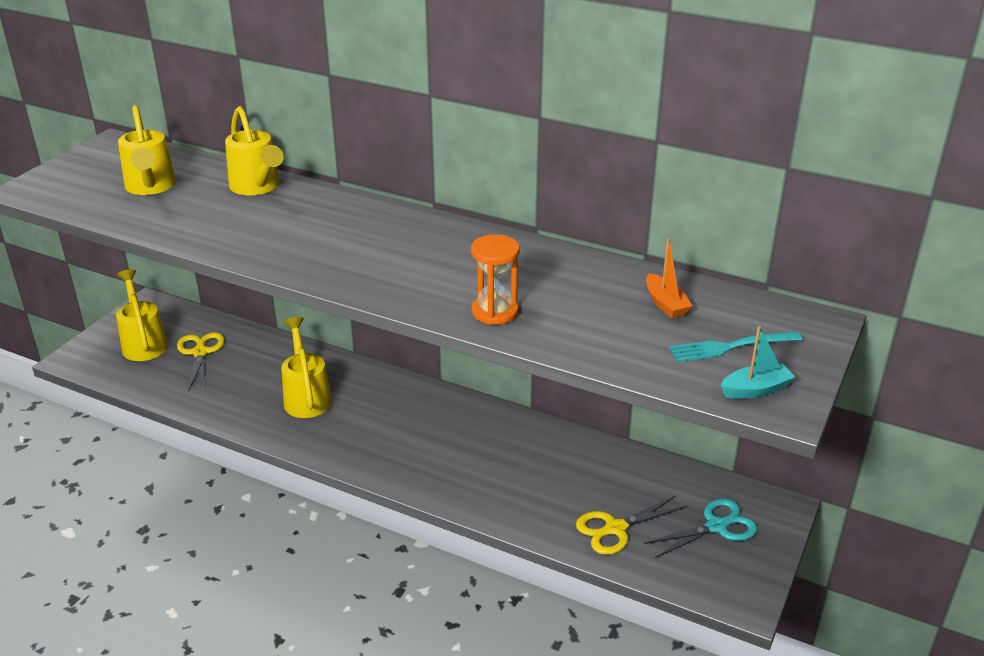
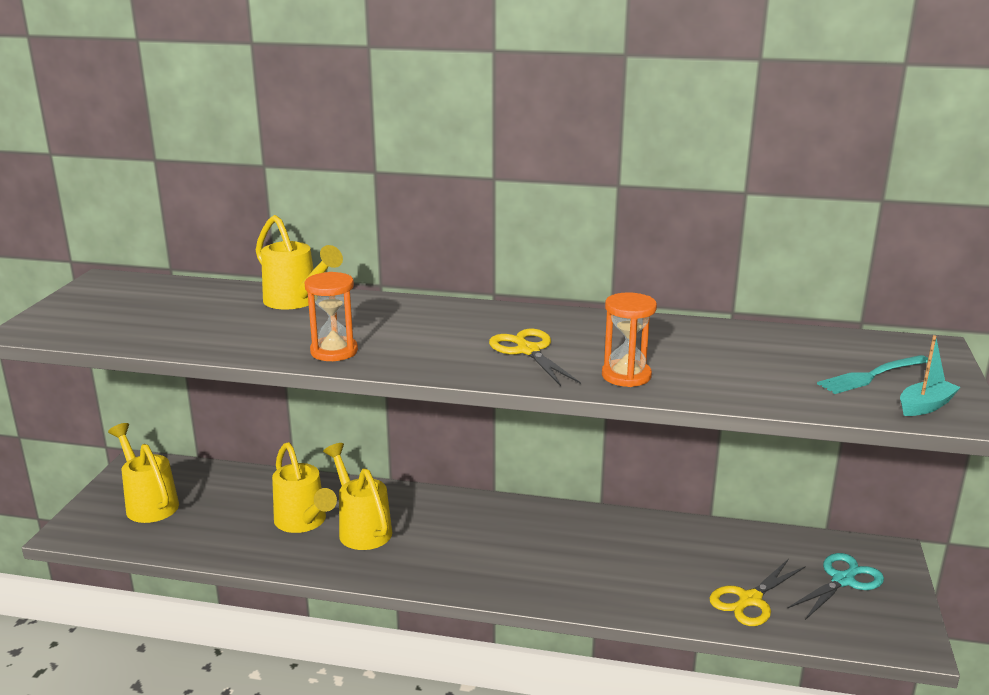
camera: 15 degrees left, 10 degrees down
(150, 188) = (176, 313): yellow watering can -> yellow watering can (304, 523)
(200, 352) = (220, 503): yellow scissors -> yellow scissors (528, 350)
(257, 247) = (334, 351): none -> orange hourglass
(665, 304) = (782, 350): orange boat -> none

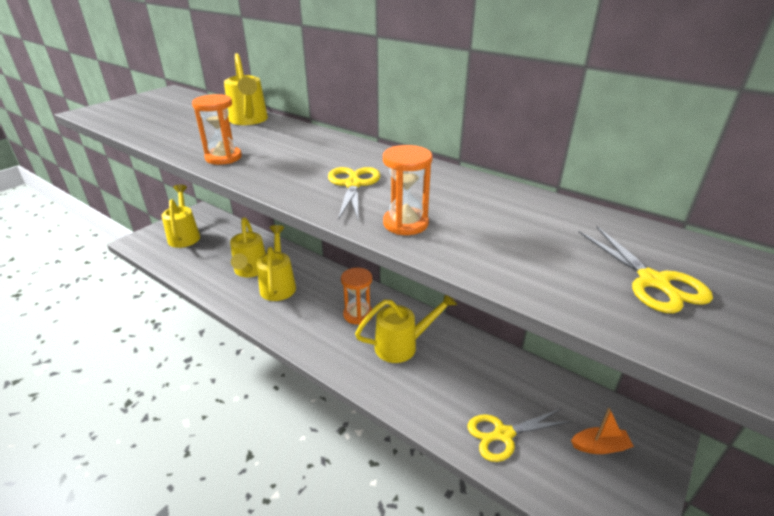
camera: 25 degrees right, 10 degrees up
(499, 533) = (358, 314): none -> orange hourglass
(581, 550) = (403, 345): none -> yellow watering can
(843, 580) = (599, 446): turquoise scissors -> orange boat
(871, 375) = (653, 282): turquoise fork -> yellow scissors
(925, 406) = (693, 336): turquoise boat -> none

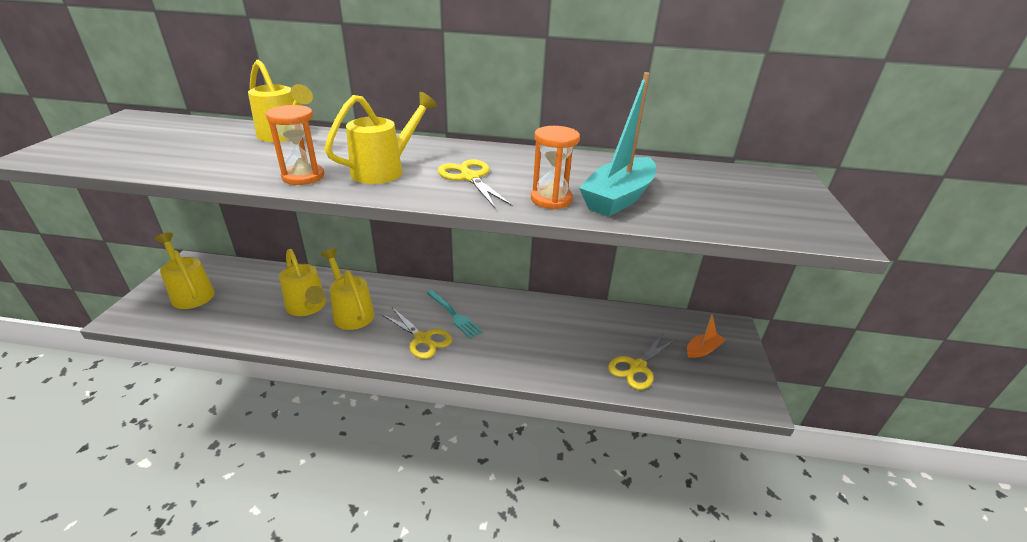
camera: 30 degrees left, 0 degrees up
(358, 314) = (454, 315): orange hourglass -> turquoise fork
(403, 345) = (513, 328): yellow watering can -> yellow watering can (385, 170)
(479, 239) = (618, 198): none -> turquoise boat
(653, 282) = (751, 200): yellow scissors -> yellow scissors (423, 339)

